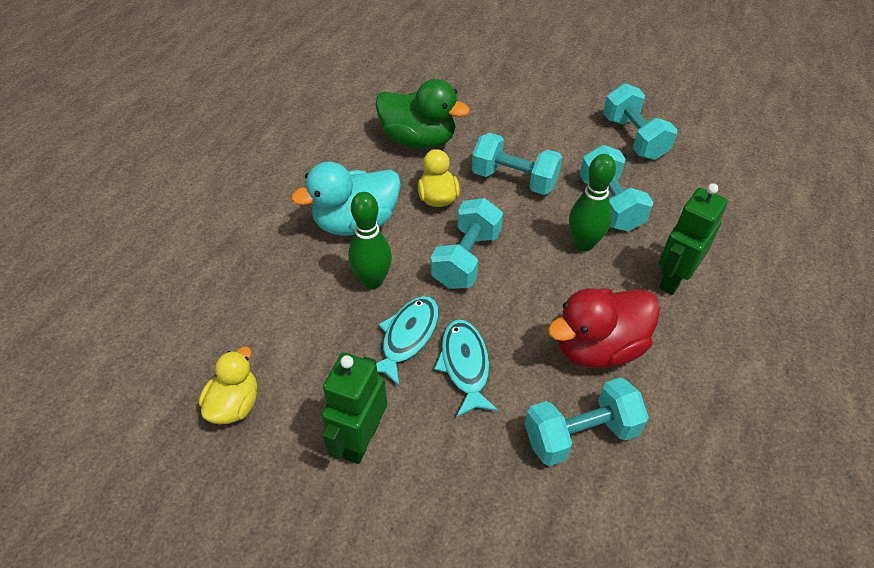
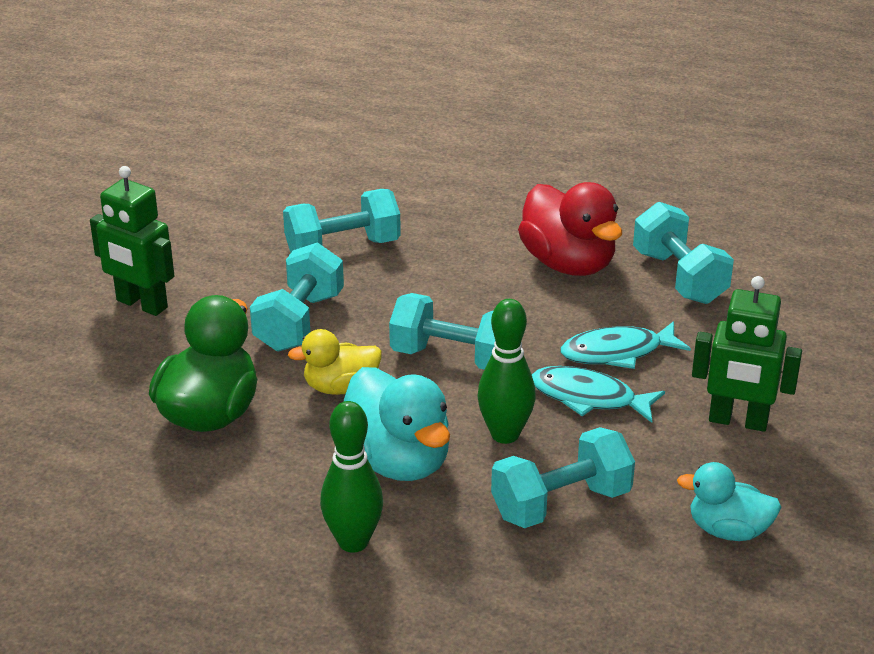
camera: 95 degrees left, 15 degrees down
(235, 404) = (728, 530): yellow duck -> turquoise duck
(584, 243) = (414, 269): green bowling pin -> green bowling pin (353, 542)
(634, 138) = (212, 225): turquoise dumbbell -> turquoise dumbbell (561, 503)
(673, 278) = (460, 212): green robot -> green robot (141, 304)

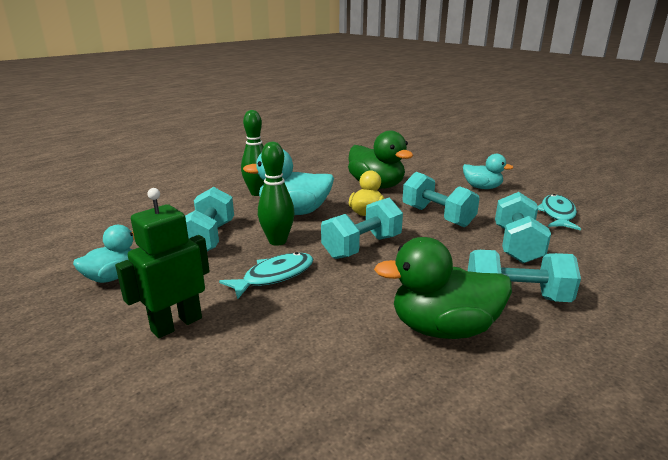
camera: 120 degrees right, 10 degrees down
(141, 304) = (482, 187): green robot -> turquoise duck
(568, 263) = (443, 328): red duck -> green duck
(617, 352) = (306, 305): turquoise fish -> turquoise fish (557, 214)
(679, 277) = (377, 386): turquoise dumbbell -> turquoise dumbbell (516, 297)

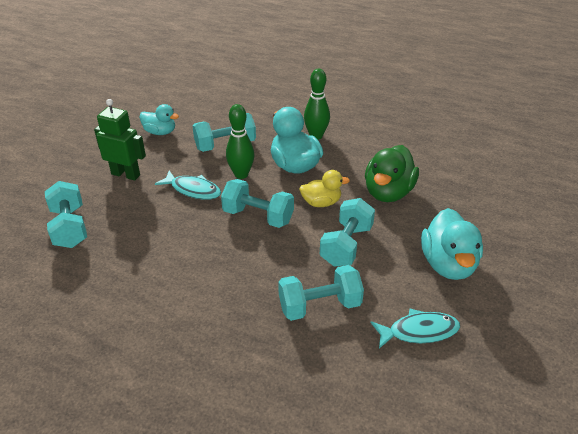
camera: 65 degrees right, 15 degrees up
(443, 328) = (166, 281): green duck -> none
(482, 187) = (448, 264): turquoise duck -> turquoise duck, size x1.63
(516, 297) = (226, 314): turquoise dumbbell -> turquoise dumbbell (69, 227)

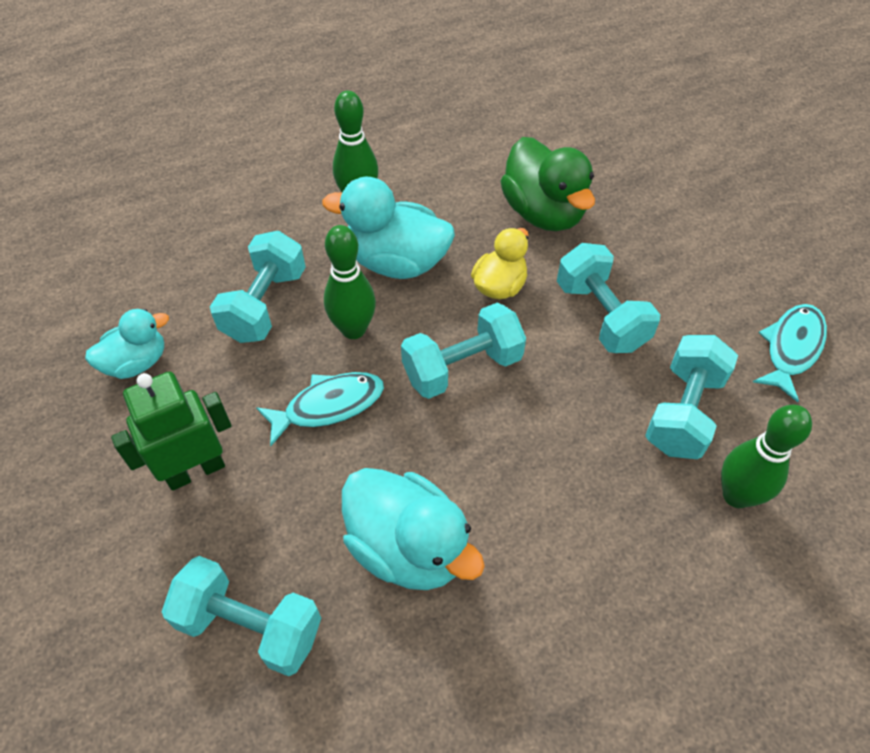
camera: 50 degrees left, 15 degrees up
(288, 352) = (736, 495): none -> green bowling pin
(448, 264) = (710, 250): turquoise duck -> turquoise duck (408, 547)

